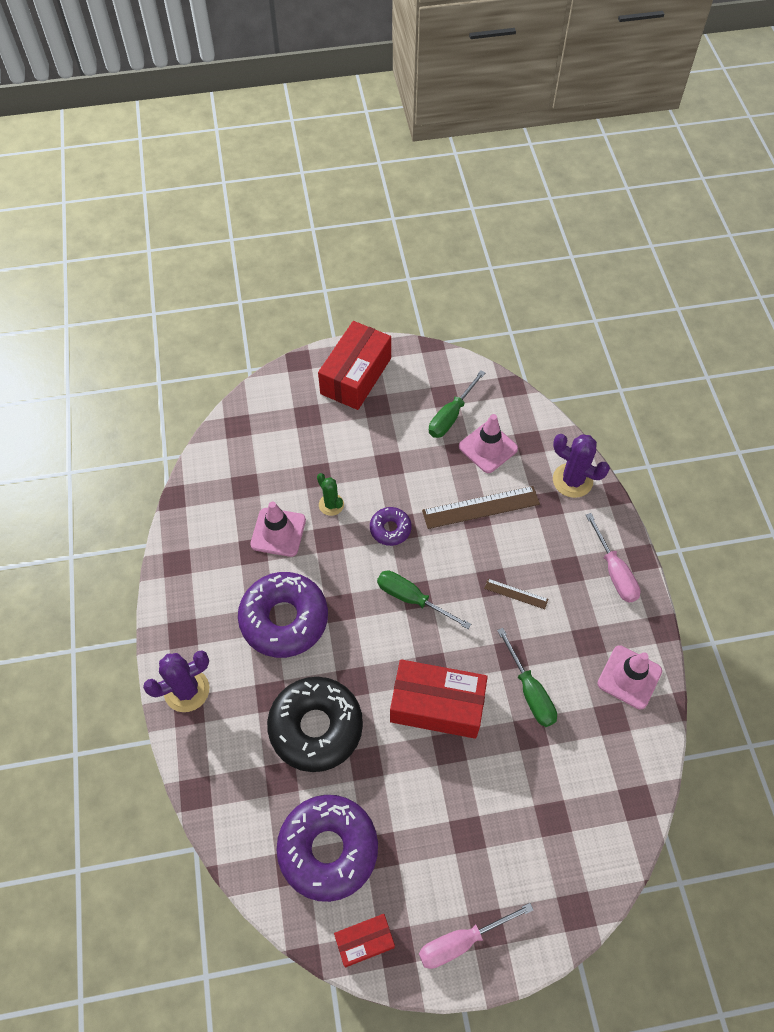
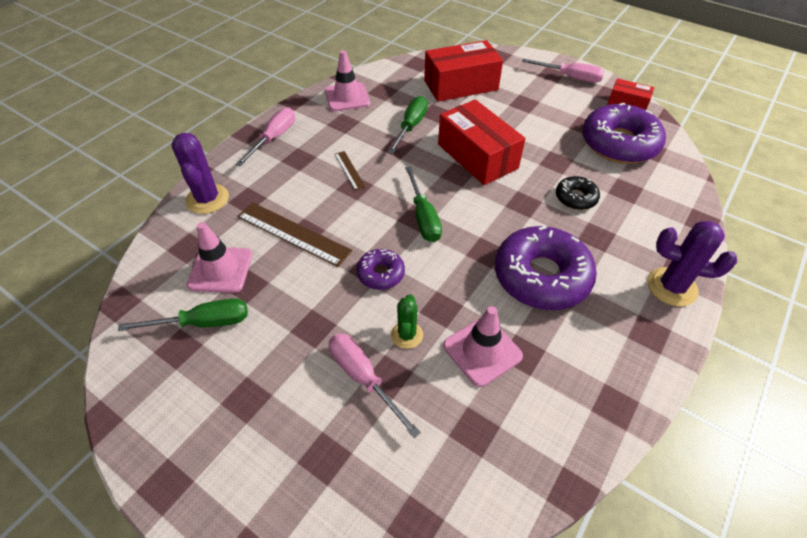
camera: 135 degrees left, 10 degrees down
(316, 727) = (575, 198): black donut -> black donut, size x0.49
(329, 462) = (363, 378): none -> pink screwdriver
(355, 376) = (218, 459): red box -> red box (461, 85)

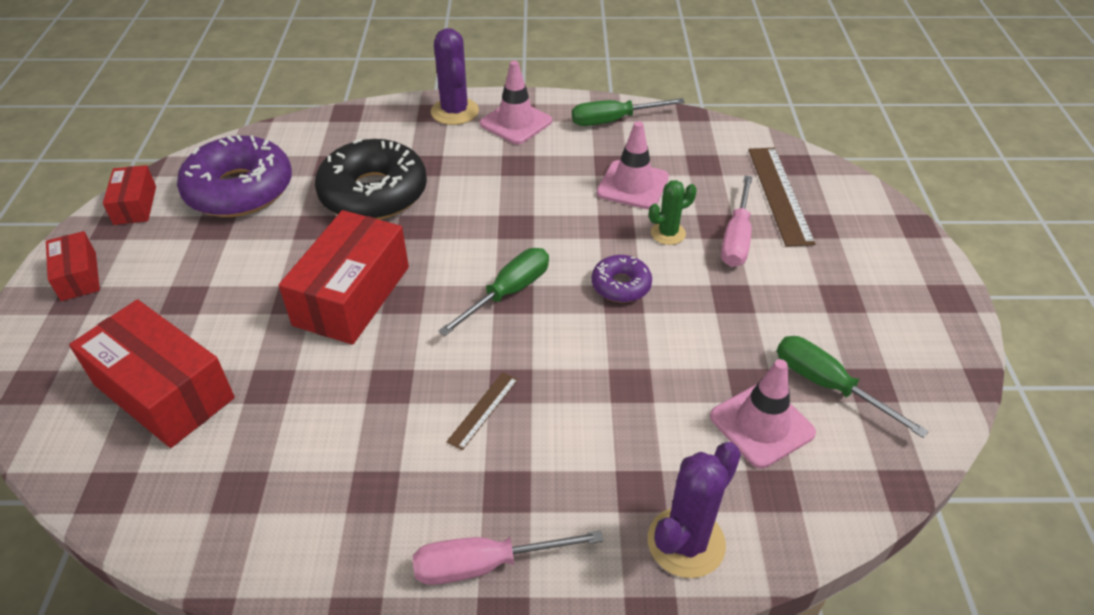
camera: 125 degrees left, 5 degrees down
(293, 233) = (644, 394): brown ruler -> brown ruler (779, 194)
(347, 97) = (290, 535): pink traffic cone -> pink traffic cone (516, 122)
(410, 126) = (327, 396): green screwdriver -> green screwdriver (614, 120)
(541, 276) = (514, 181): purple donut -> none
(570, 77) = (79, 276): pink screwdriver -> red box
(575, 198) = (373, 193): black donut -> black donut, size x2.02

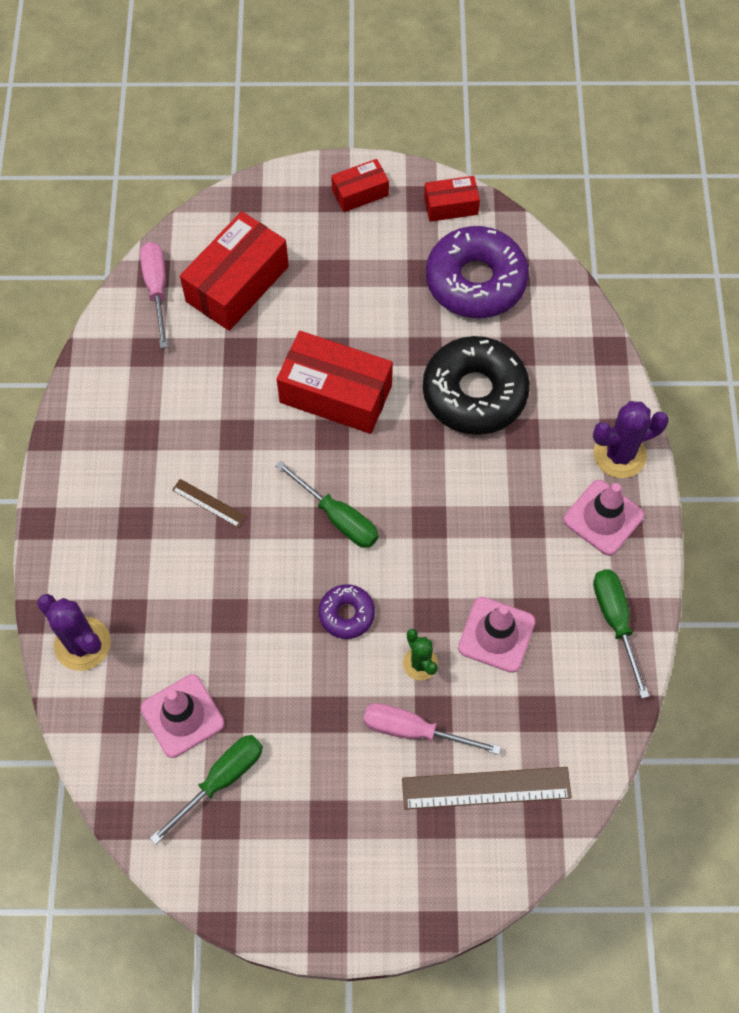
camera: 90 degrees right, 20 degrees up
(486, 564) = (78, 511): pink screwdriver -> pink screwdriver (157, 289)

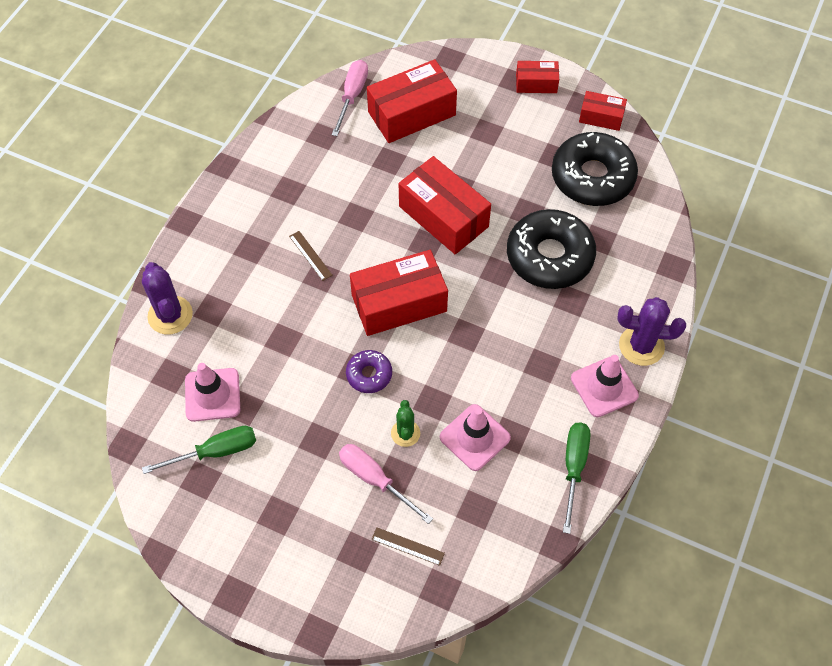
camera: 25 degrees right, 5 degrees down
(338, 517) = (399, 303): green screwdriver -> red box
(475, 281) = (592, 177): purple donut -> black donut
(486, 788) = (408, 546): brown ruler -> brown ruler, size x0.52

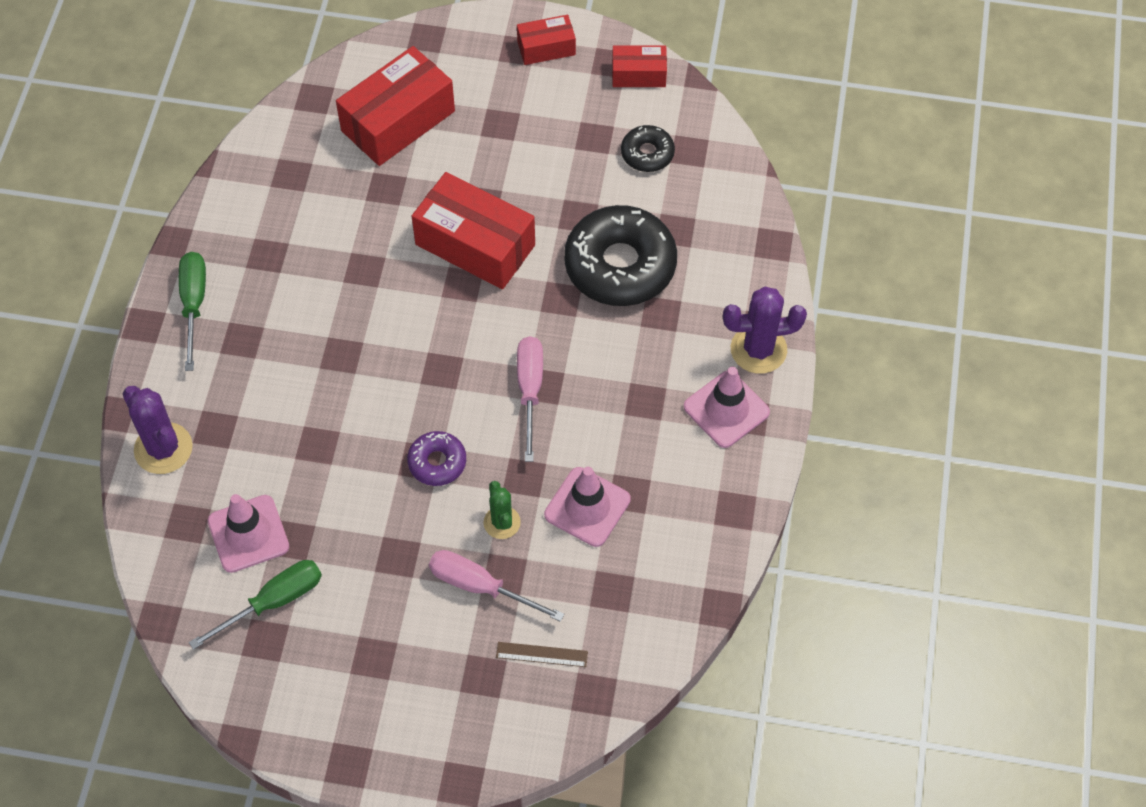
camera: 15 degrees left, 0 degrees up
(310, 255) = (320, 332): brown ruler -> none
(352, 96) = (314, 114): pink screwdriver -> pink screwdriver (530, 391)
(399, 303) = (449, 366): red box -> none
(573, 468) = (714, 514): green screwdriver -> green screwdriver (194, 304)
(592, 177) = (647, 154): black donut -> black donut, size x0.49

